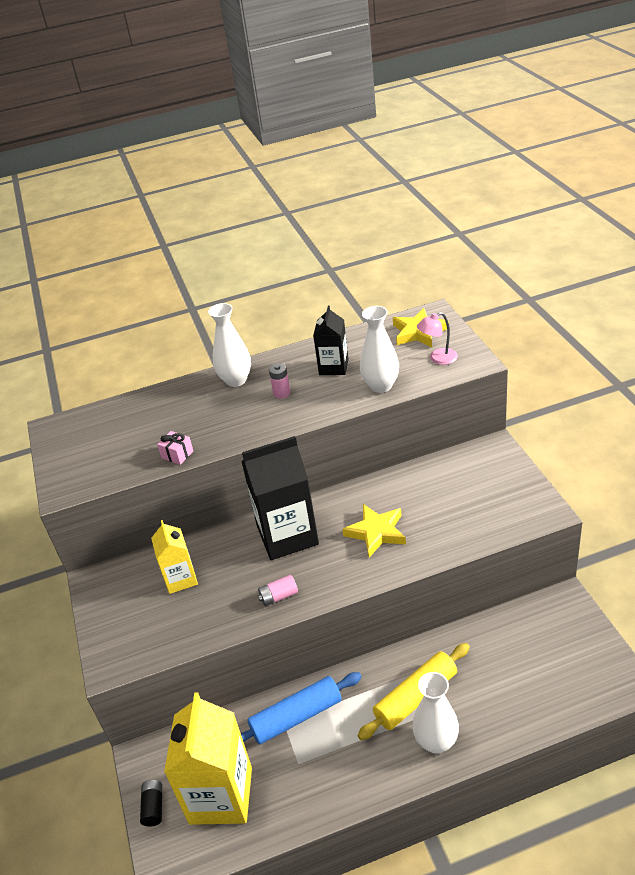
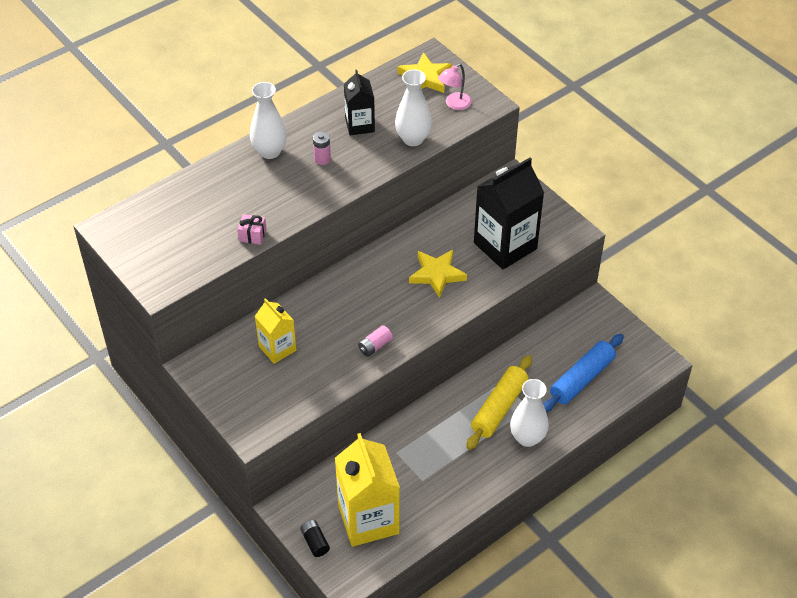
camera: 25 degrees left, 10 degrees up
(287, 535) = (358, 291): black carton -> black carton (505, 246)
(296, 717) = (405, 445): blue rolling pin -> blue rolling pin (581, 379)

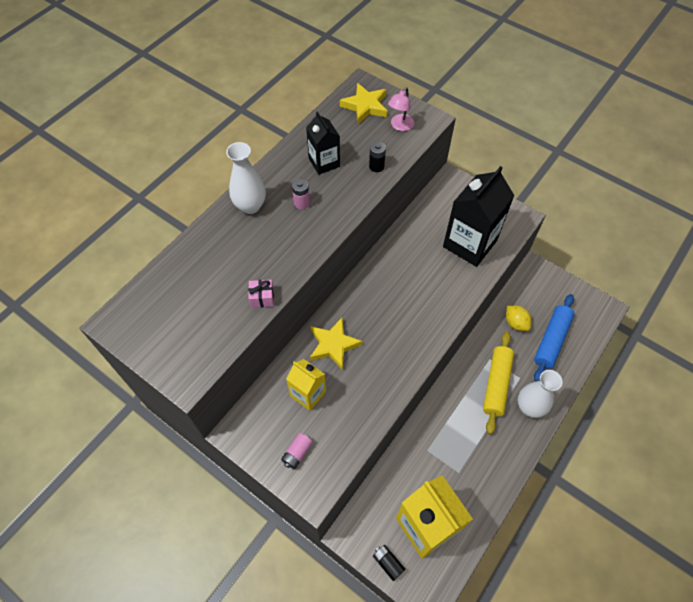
camera: 15 degrees left, 10 degrees up
(375, 346) = (395, 369): pink battery -> pink battery (297, 453)
(413, 139) = (376, 166): white vase -> black battery
(437, 274) = (423, 284): yellow star -> yellow star (333, 345)
(547, 352) = (515, 323): none -> yellow lemon

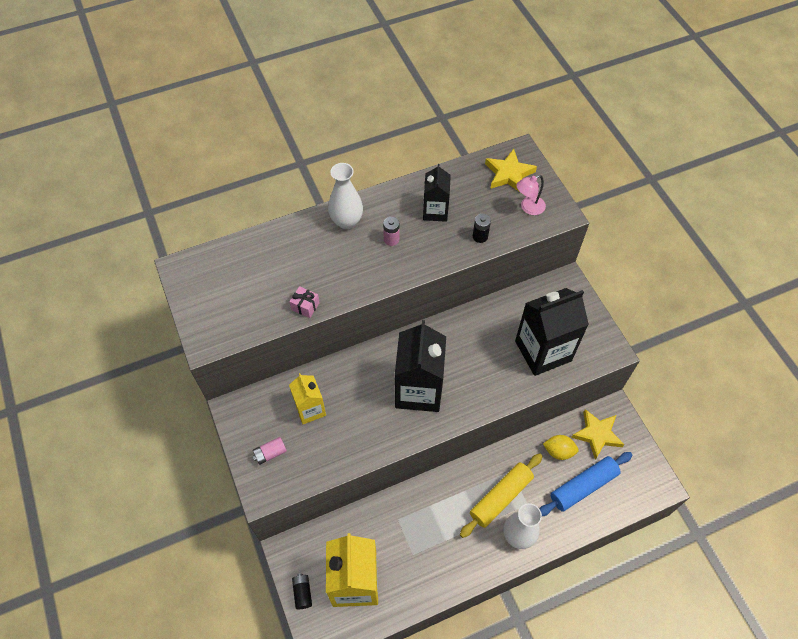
camera: 30 degrees right, 0 degrees up
(333, 345) = (358, 379): yellow star -> yellow star (597, 434)
(391, 327) = (418, 390): none -> black carton
(515, 323) = (558, 451): yellow lemon -> yellow lemon turned 75 degrees counterclockwise

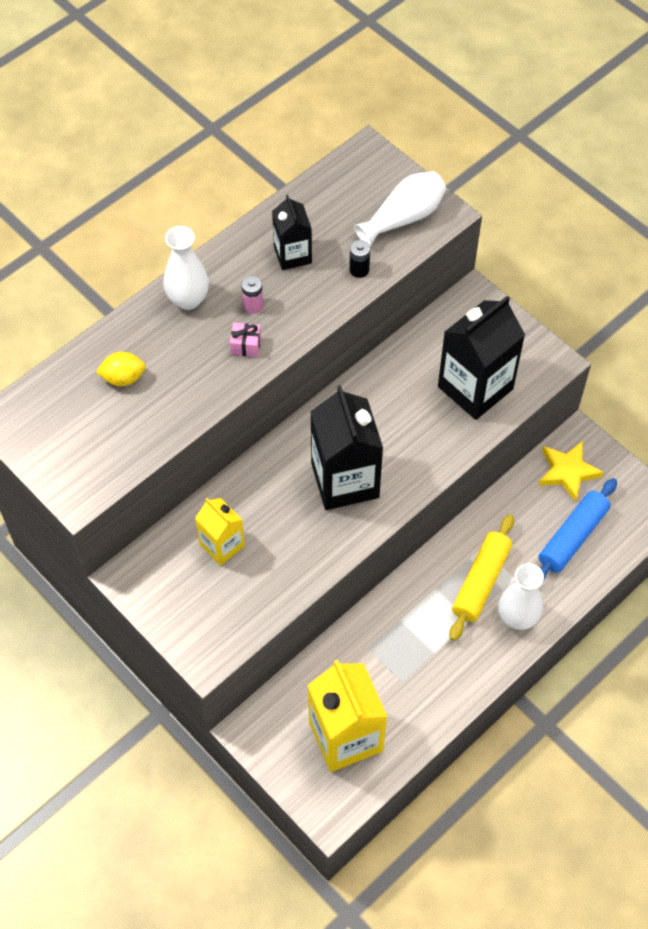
camera: 20 degrees left, 0 degrees up
(270, 453) = (195, 611): pink battery -> none
(302, 593) = (287, 770): black battery -> none
(305, 306) = (182, 417): pink gift -> pink gift (246, 345)
(509, 174) = (364, 183): yellow star -> none
(528, 208) = (403, 218): pink lamp -> white vase
(558, 451) = (529, 506): yellow lemon -> yellow lemon (123, 378)

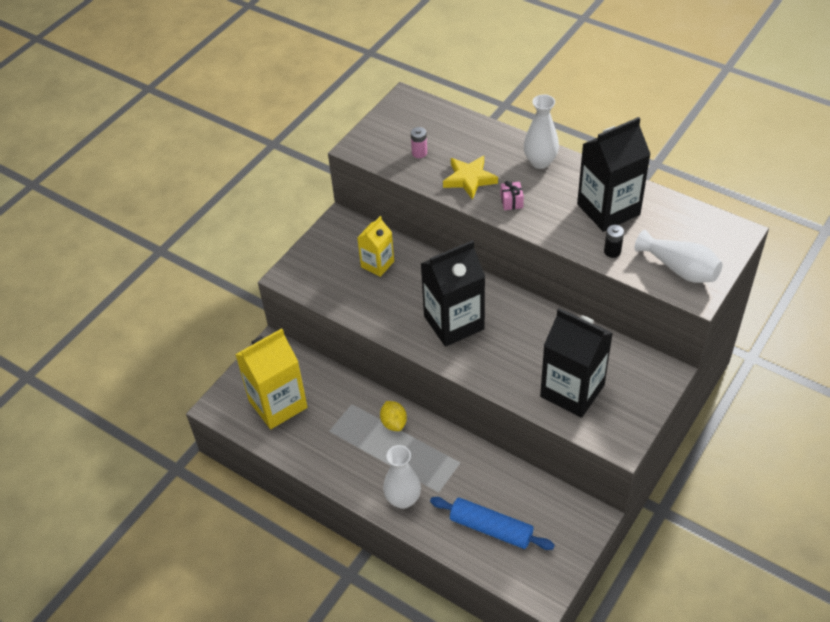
camera: 80 degrees right, 10 degrees down
(123, 378) = (458, 145): yellow lemon -> yellow lemon (394, 423)
(253, 305) = (550, 197): pink battery -> pink battery (419, 153)
(292, 255) = (608, 209): black carton -> black carton, size x1.77
(481, 582) = (428, 468): yellow rolling pin -> none
(567, 472) = (555, 514): yellow star -> yellow star (469, 179)

